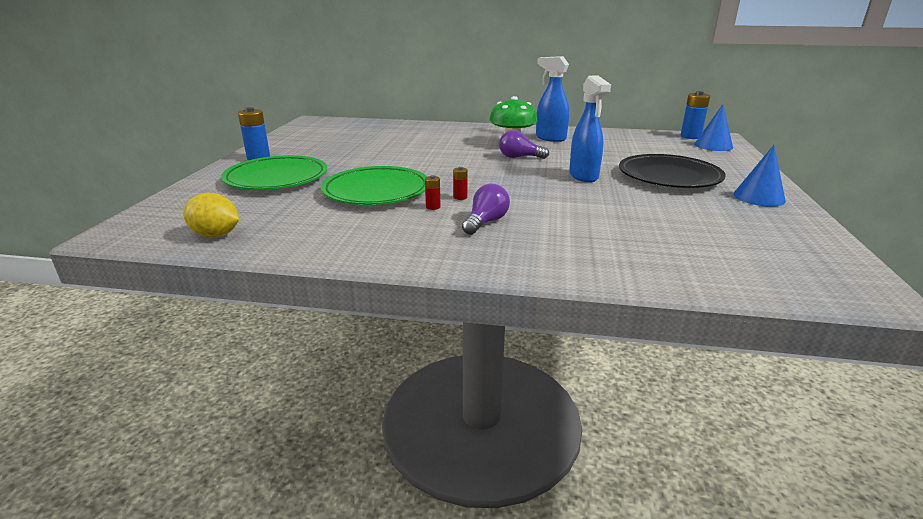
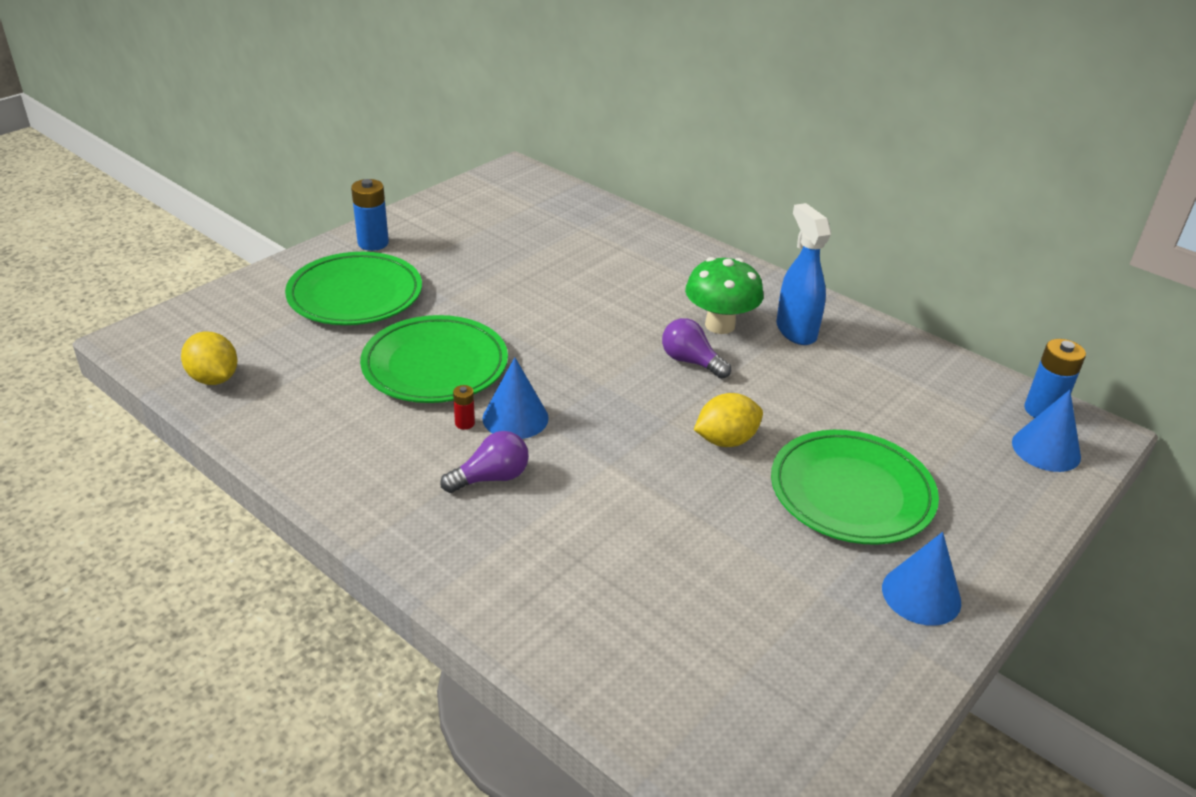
camera: 30 degrees right, 10 degrees up
(460, 197) = (515, 418): red battery -> blue cone
(583, 176) = (726, 440): blue spray bottle -> yellow lemon
(669, 176) = (851, 493): black plate -> green plate

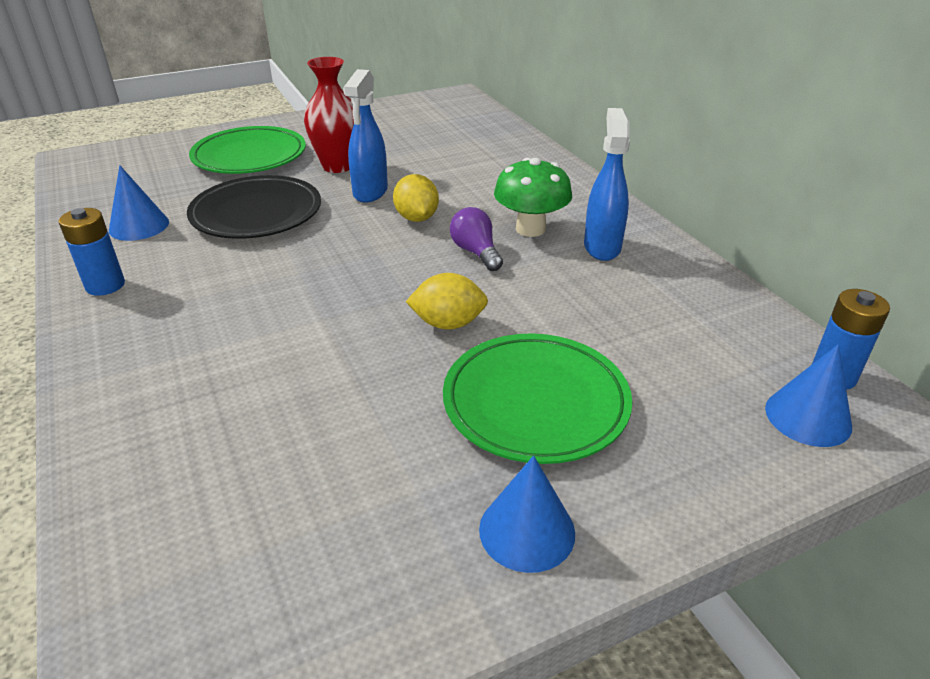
camera: 25 degrees right, 0 degrees up
(214, 379) = (92, 192): yellow lemon -> yellow lemon (416, 218)
(373, 243) = (299, 126): blue battery -> blue battery (105, 285)
(435, 365) = (256, 213): green plate -> black plate
(464, 423) = (235, 259): red battery -> none
(467, 289) = (337, 166): none -> red vase
(491, 478) = (211, 305): purple light bulb -> none
(515, 418) = (279, 264): blue cone -> blue cone (139, 226)
(531, 315) = (370, 192): none -> blue spray bottle

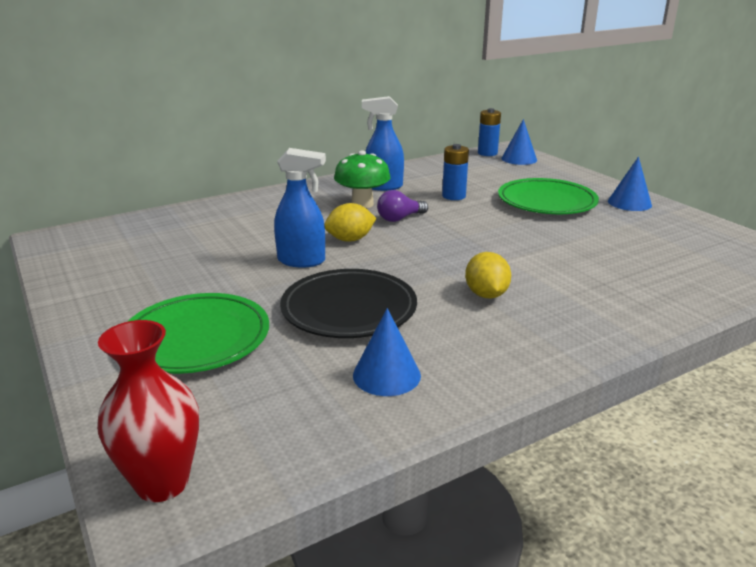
camera: 95 degrees left, 10 degrees down
(105, 285) = (508, 362): blue battery -> blue battery (454, 196)
(337, 166) = (238, 282): red vase -> red vase (162, 483)
(448, 323) = (490, 223): yellow lemon -> yellow lemon (486, 294)

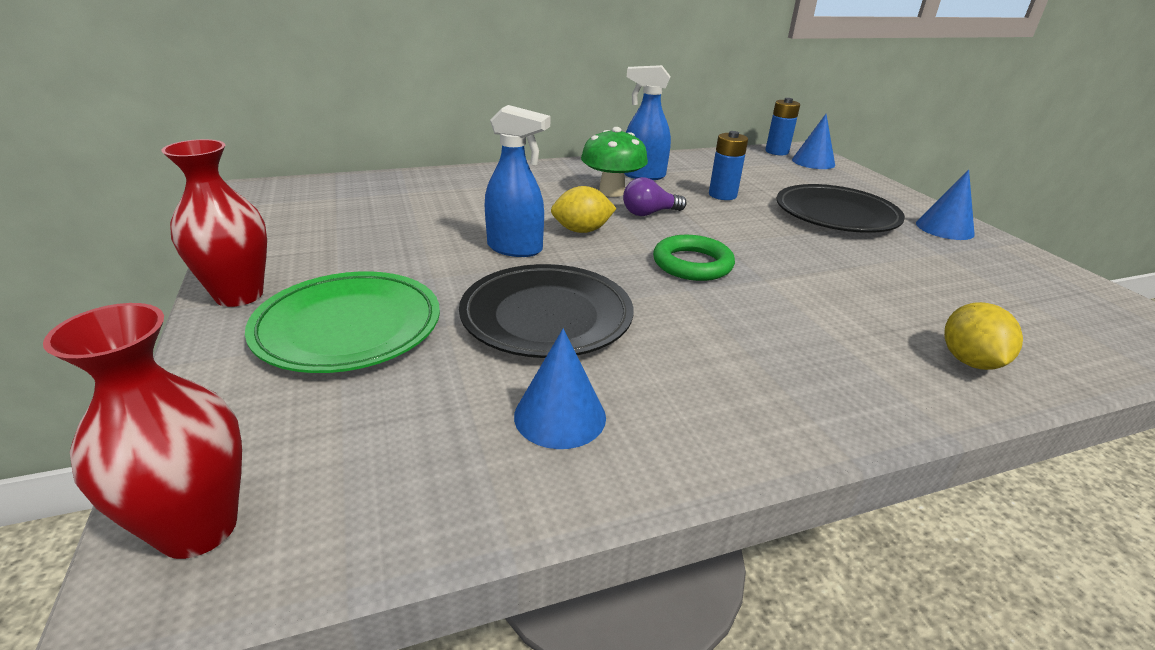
camera: 10 degrees right, 5 degrees up
(90, 327) = (239, 295): none -> red vase
(446, 255) = (692, 264): none -> green ring
(486, 294) = (728, 322): yellow lemon -> yellow lemon (969, 361)
(546, 202) = (836, 215): green plate -> black plate

